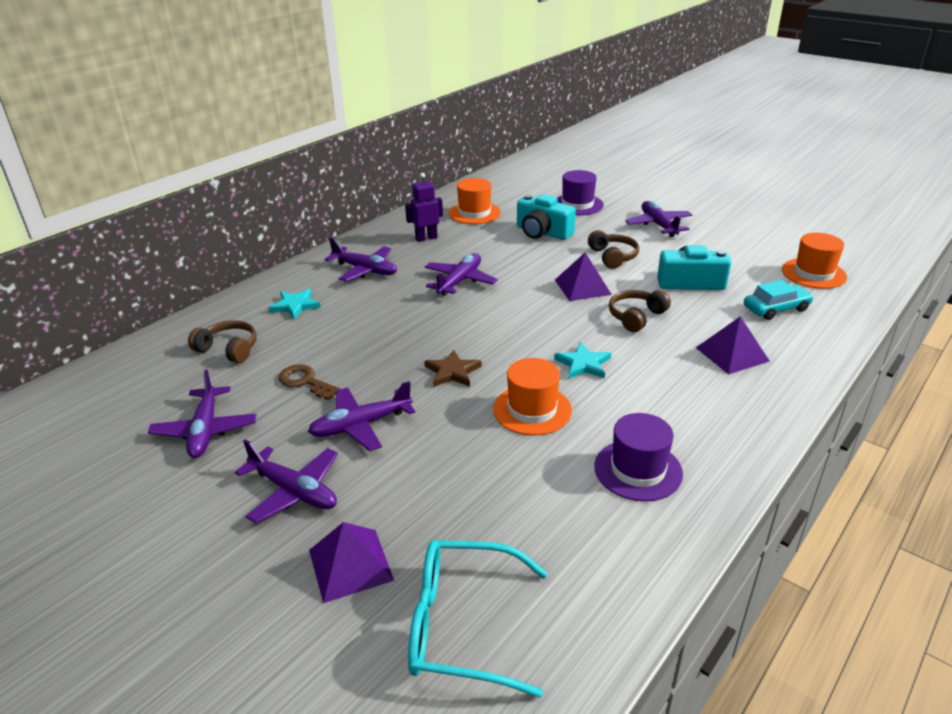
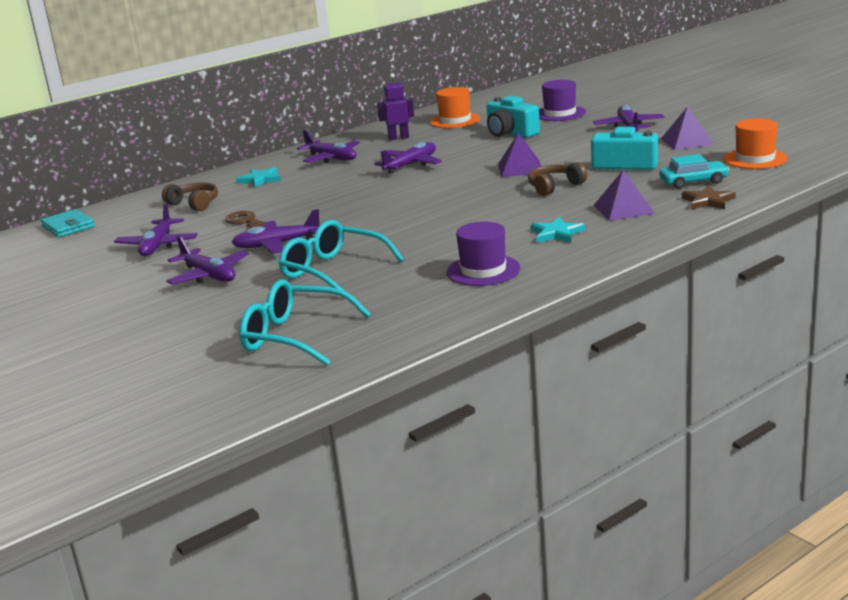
camera: 15 degrees right, 10 degrees down
(74, 394) = (68, 226): none -> turquoise wallet
(350, 564) = (231, 309): purple pyramid -> purple pyramid (687, 141)
(452, 372) = (368, 217): brown star -> brown star (708, 201)
(453, 476) = (333, 270): none -> turquoise glasses
(532, 410) = (420, 238): orange hat -> none
(583, 364) = (484, 214): turquoise star -> turquoise star (557, 233)
(613, 257) = (565, 149): brown headphones -> none

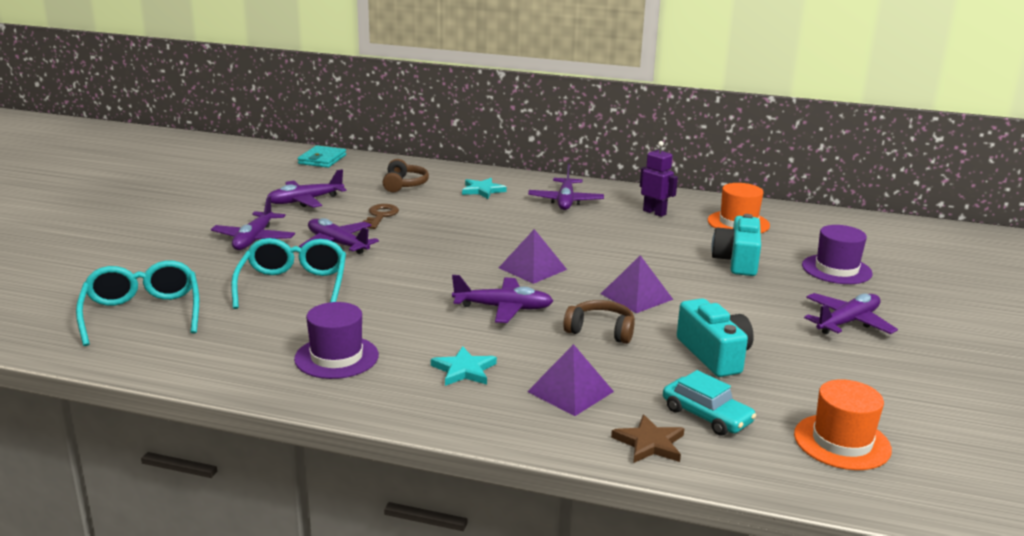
camera: 50 degrees right, 0 degrees up
(411, 165) = (586, 240): purple plane -> purple plane (503, 308)
(687, 141) = (846, 374): purple pyramid -> purple pyramid (532, 268)

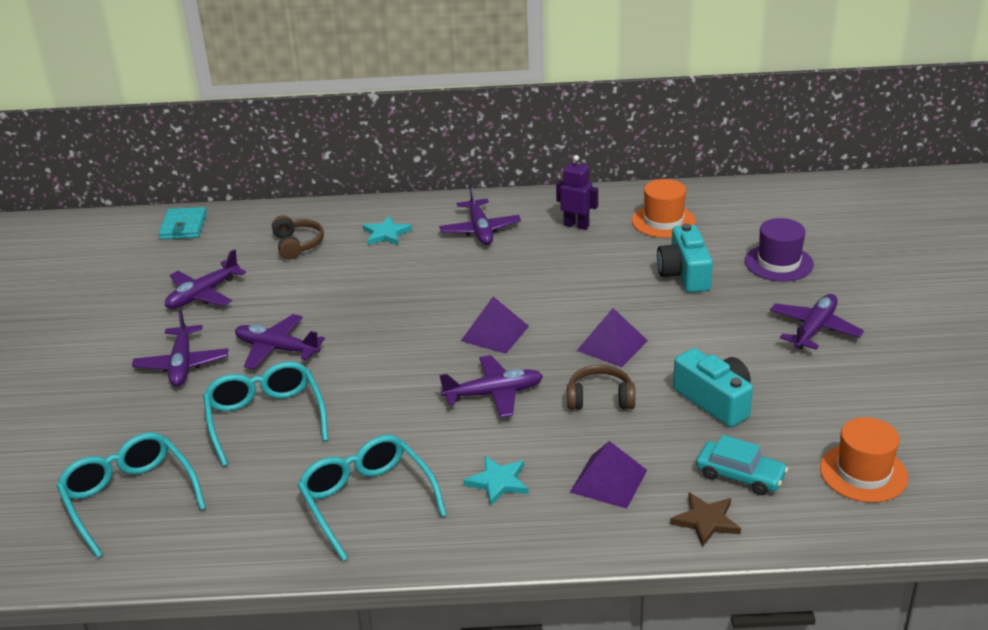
camera: 15 degrees left, 10 degrees up
(336, 357) = (366, 500): purple hat -> turquoise glasses
(380, 216) = (298, 297): brown key -> none

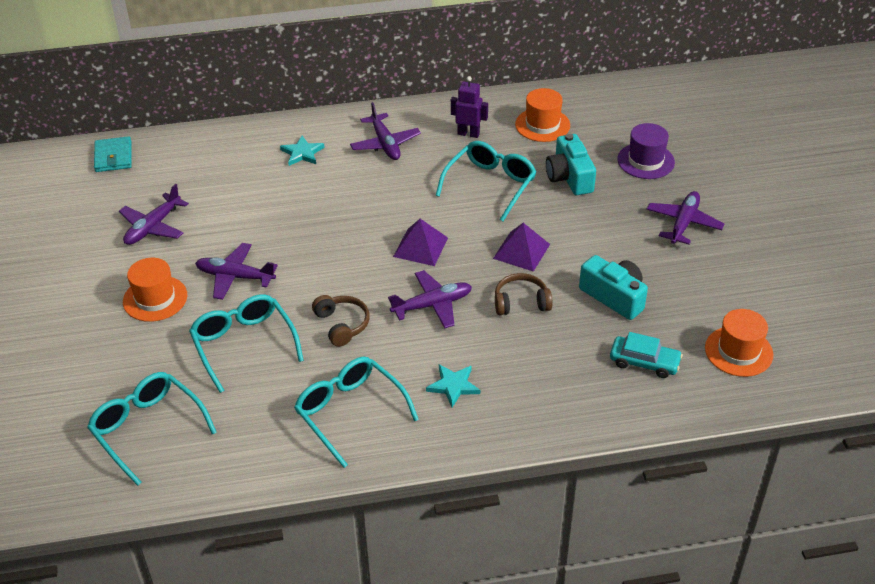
camera: 10 degrees left, 10 degrees up
(182, 364) = (155, 298): purple plane -> orange hat
(297, 244) = (225, 169): brown headphones -> brown headphones (342, 325)
(590, 276) = (490, 185): none -> turquoise glasses
(608, 481) = (542, 376): purple pyramid -> none
(706, 521) = (624, 404): brown star -> none

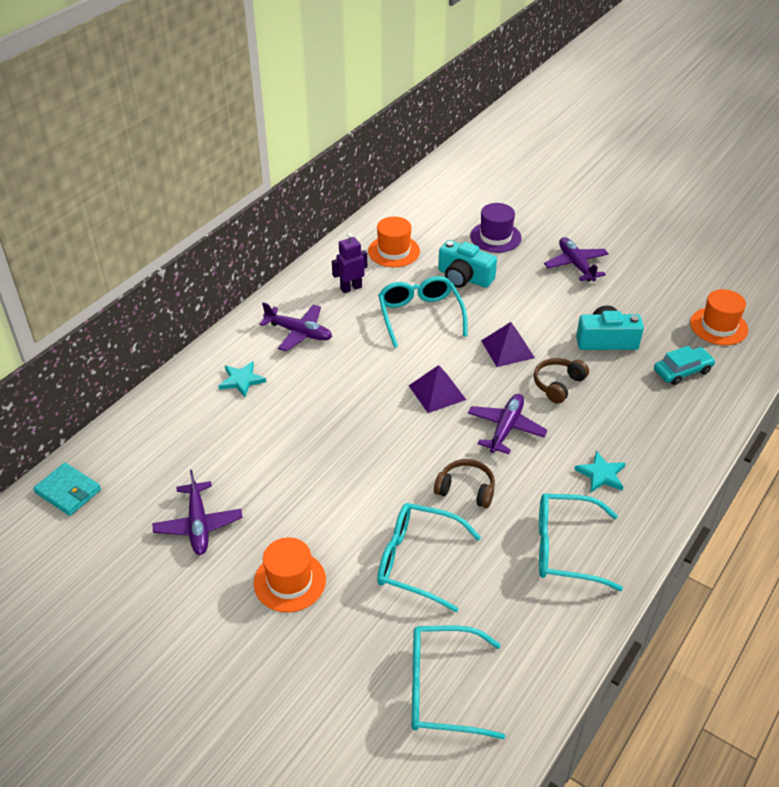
camera: 45 degrees left, 0 degrees up
(235, 277) = (331, 514): purple plane -> none

